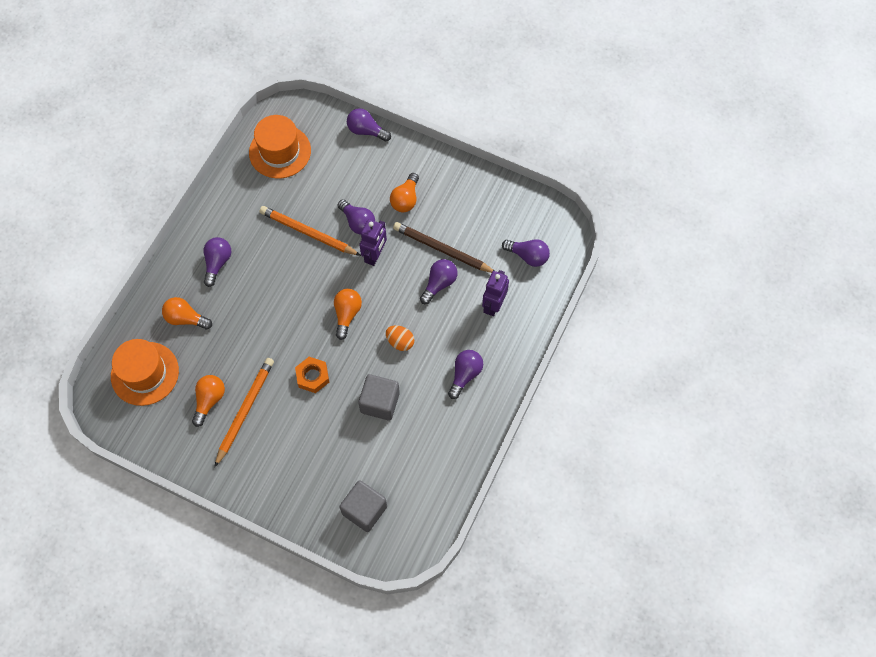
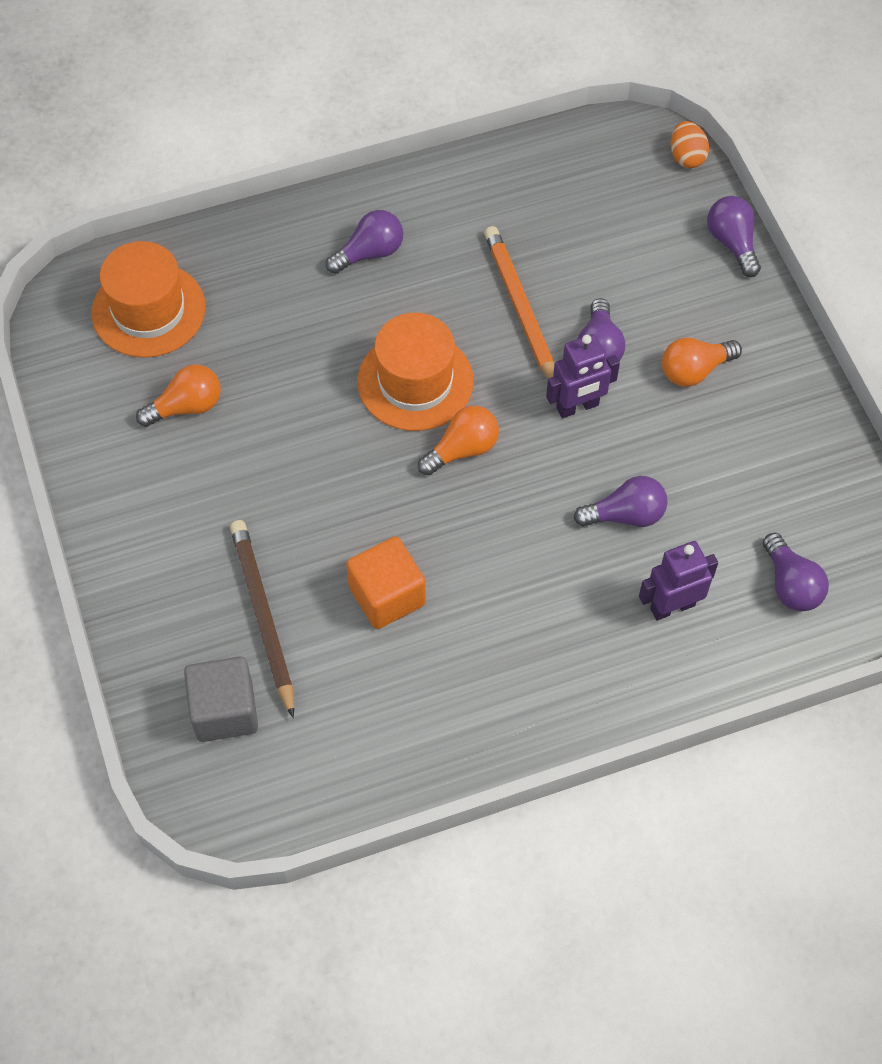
camera: 45 degrees right, 5 degrees down
(186, 318) = (263, 287): orange light bulb -> none
(245, 410) = (214, 455): orange pencil -> none
(280, 151) = (590, 181): orange hat -> orange hat (415, 381)
(312, 376) = (338, 488): orange nut -> none
(380, 402) = (387, 595): grey cube -> orange cube
(400, 342) = (494, 543): orange egg -> orange egg (686, 157)
(442, 249) = (676, 475): brown pencil -> brown pencil (263, 616)
(465, 375) = (535, 662): purple light bulb -> none

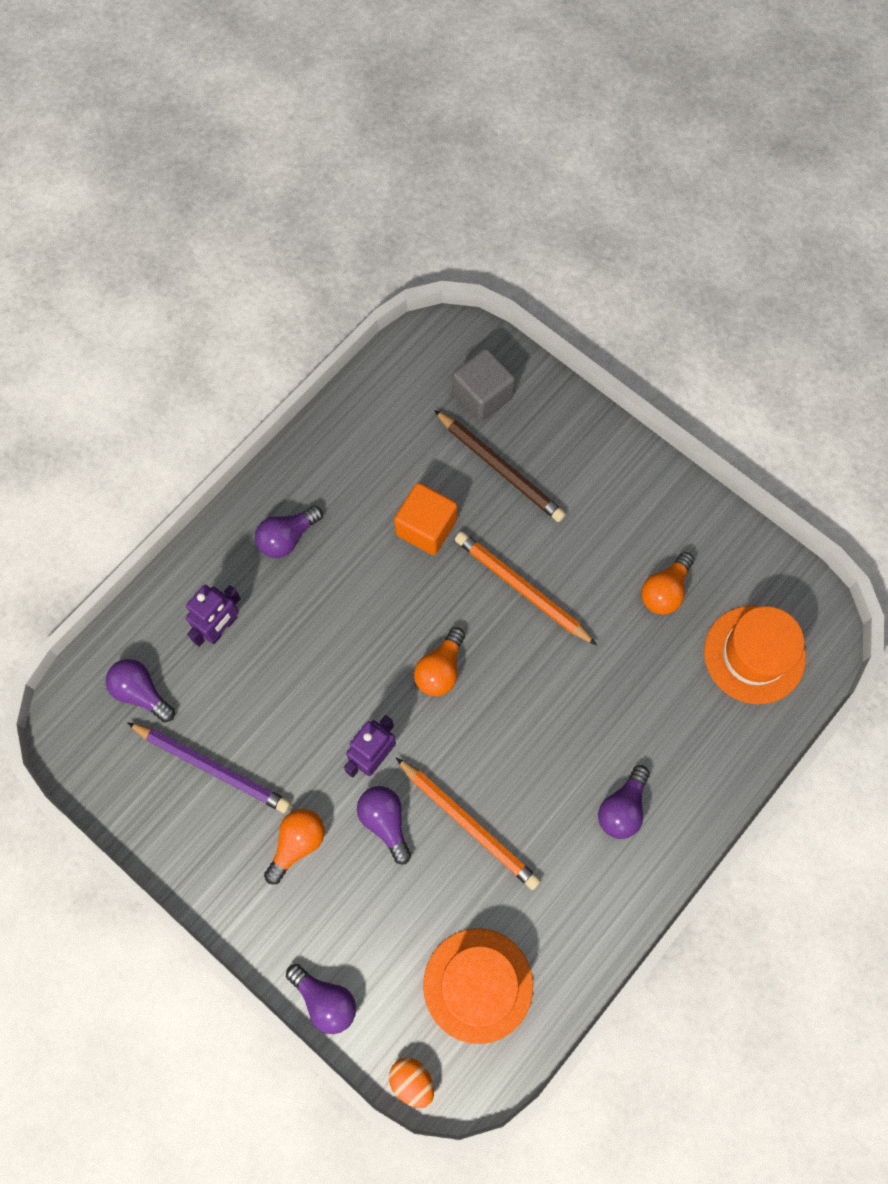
camera: 150 degrees right, 10 degrees up
(328, 482) = (522, 588): none -> orange pencil
(415, 381) = (511, 708): orange hat -> orange hat (478, 985)
(625, 515) = (290, 682): purple light bulb -> purple light bulb (287, 537)
(747, 476) = (212, 767): none -> purple pencil

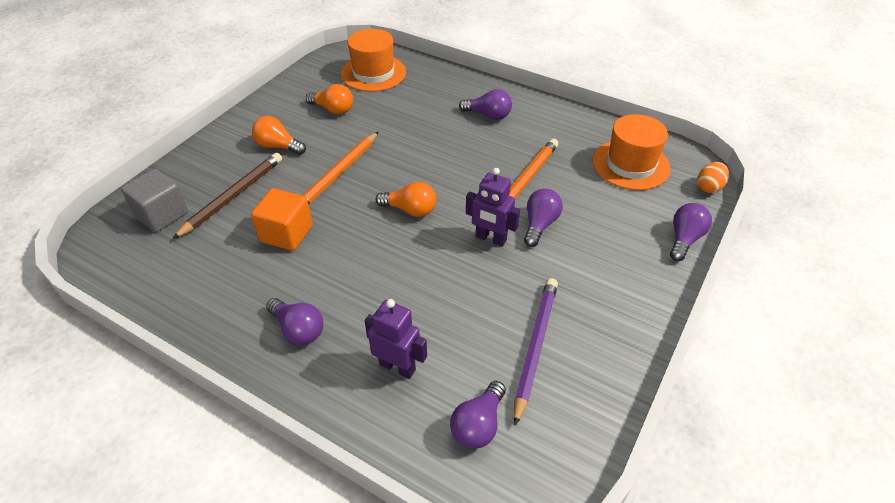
camera: 100 degrees left, 25 degrees down
(297, 844) = (578, 274): orange light bulb -> orange light bulb (278, 146)
(385, 822) = (540, 225): purple light bulb -> purple light bulb turned 150 degrees clockwise

